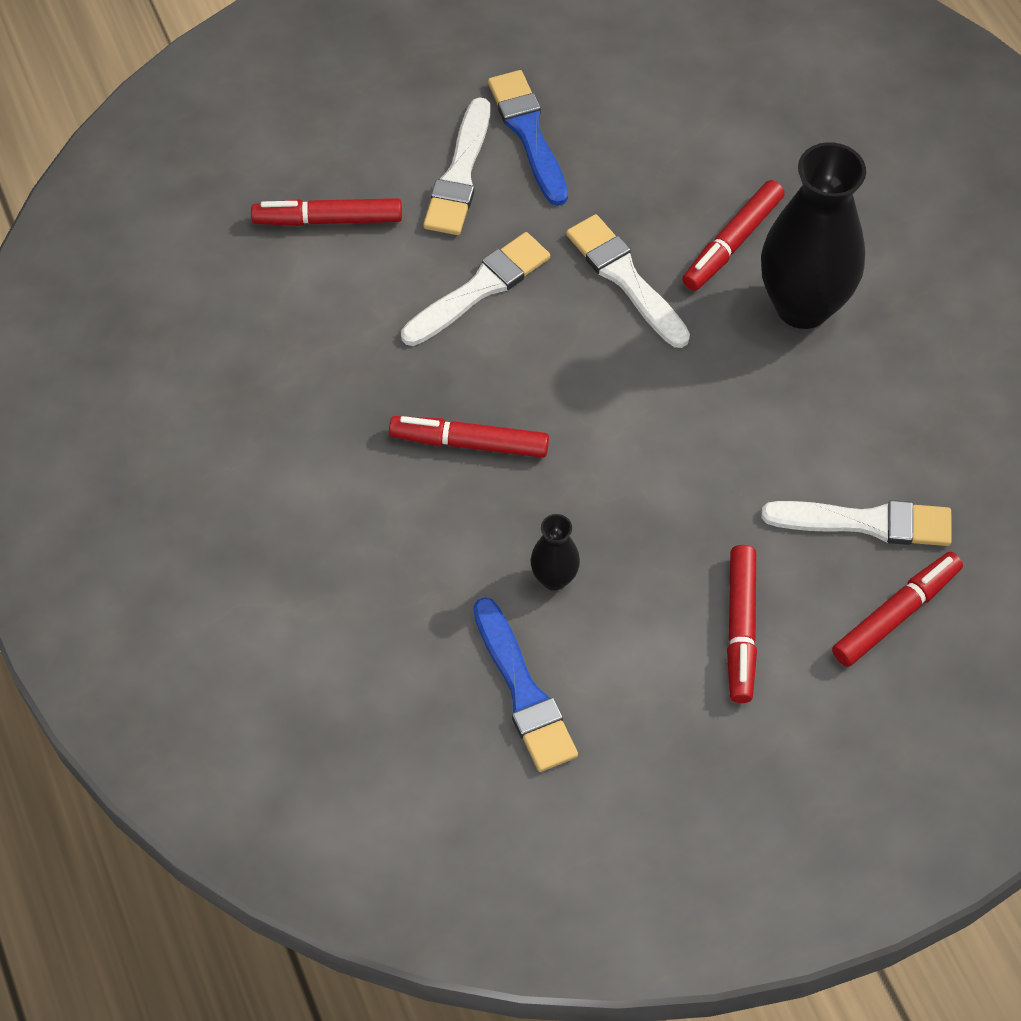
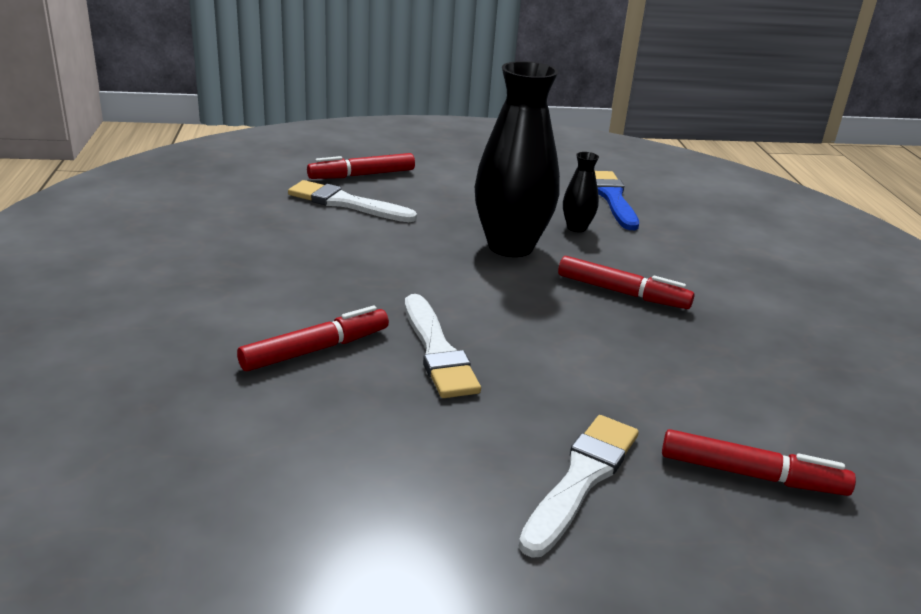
camera: 165 degrees left, 30 degrees down
(479, 289) = (586, 377): white brush -> none
(528, 133) = (479, 500): blue brush -> none
(740, 629) = (462, 189): red marker -> none
(803, 306) = (290, 298): black vase -> black vase (510, 246)

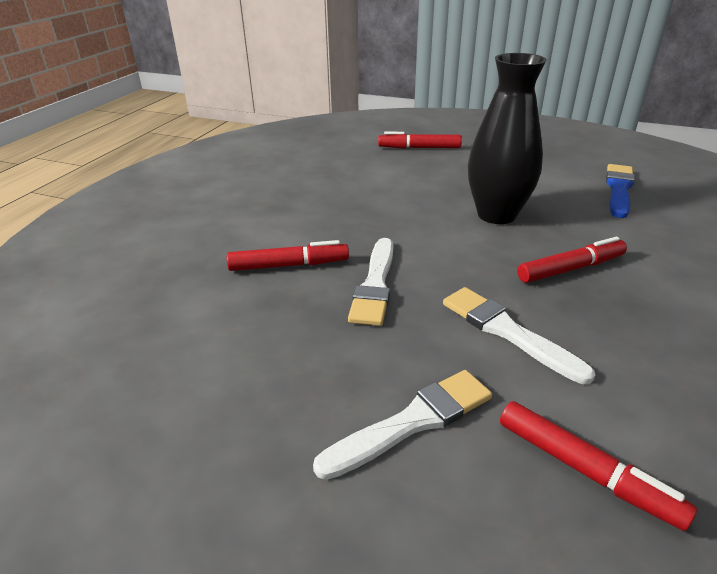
camera: 30 degrees right, 5 degrees up
(347, 203) = (393, 166): white brush -> white brush (507, 332)
(576, 228) = (567, 208): black vase -> none
(622, 293) = (570, 269): red marker -> red marker turned 75 degrees counterclockwise

